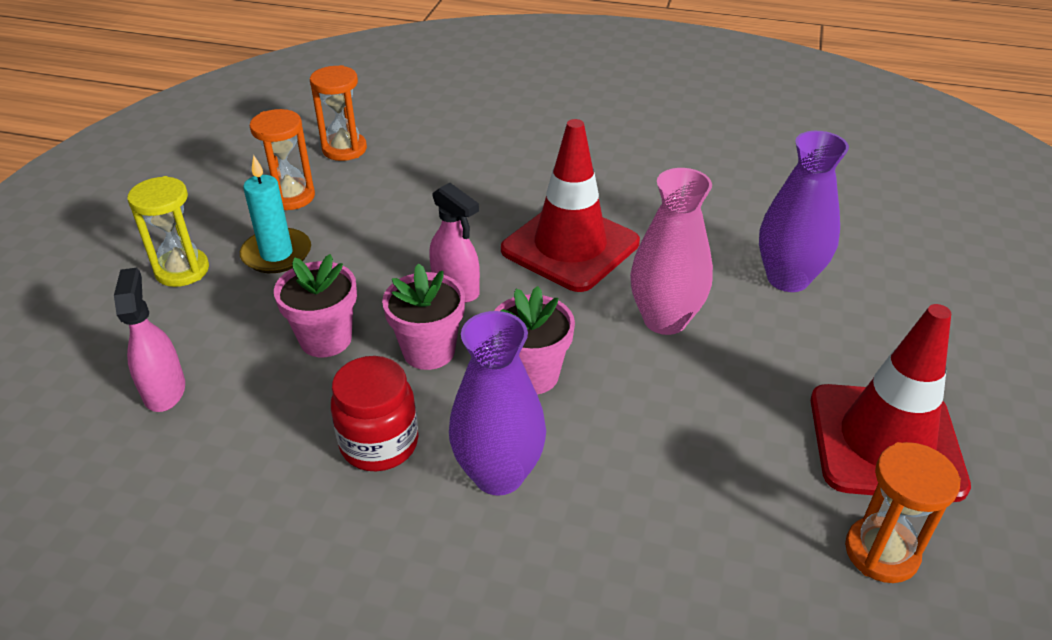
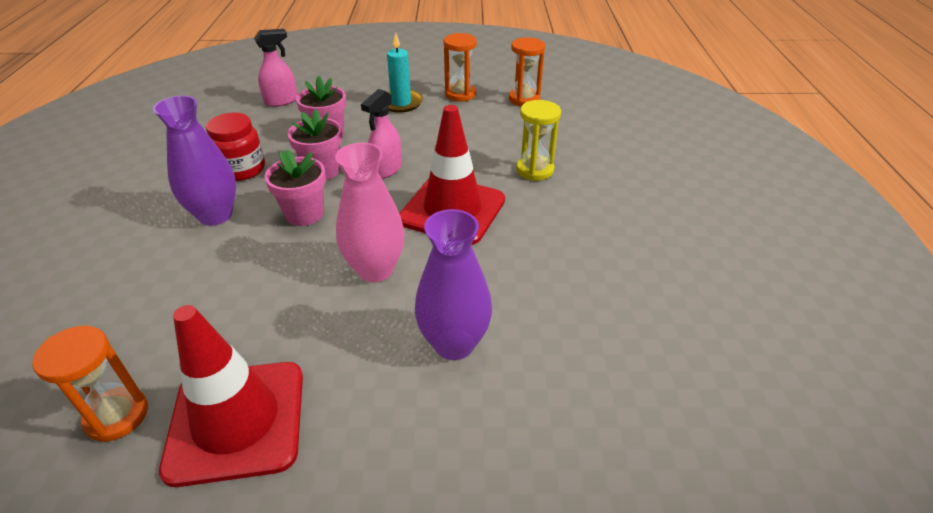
camera: 75 degrees right, 0 degrees up
(182, 270) = (377, 81): yellow hourglass -> yellow hourglass (535, 170)

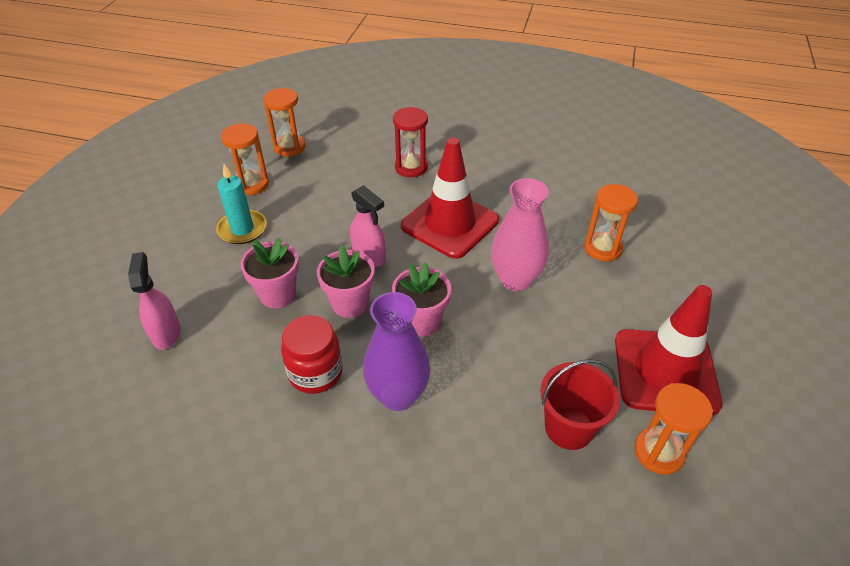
camera: 75 degrees left, 5 degrees up
(163, 333) = (569, 428): none -> red bucket
(454, 344) = (602, 248): purple vase -> orange hourglass
(535, 170) = (411, 167): yellow hourglass -> red hourglass

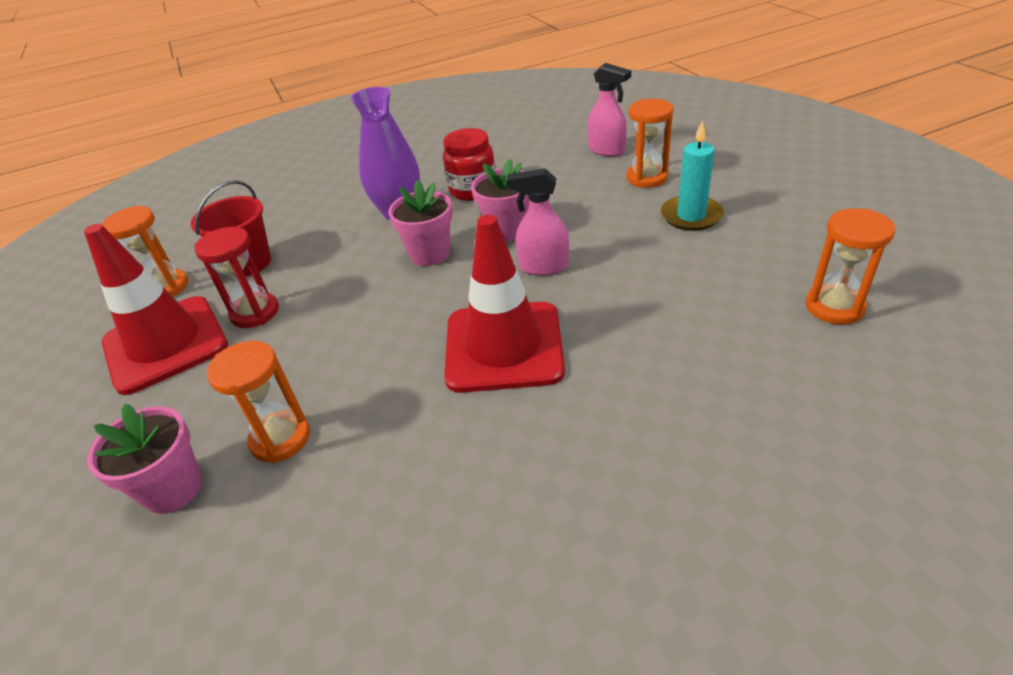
camera: 145 degrees right, 5 degrees down
(251, 185) = (770, 248): orange hourglass -> orange hourglass (646, 178)
(277, 294) = (573, 203): pink flower pot -> pink flower pot (173, 488)
(411, 167) = (650, 387): red hourglass -> red hourglass (255, 312)
(515, 280) = (370, 335): pink vase -> none

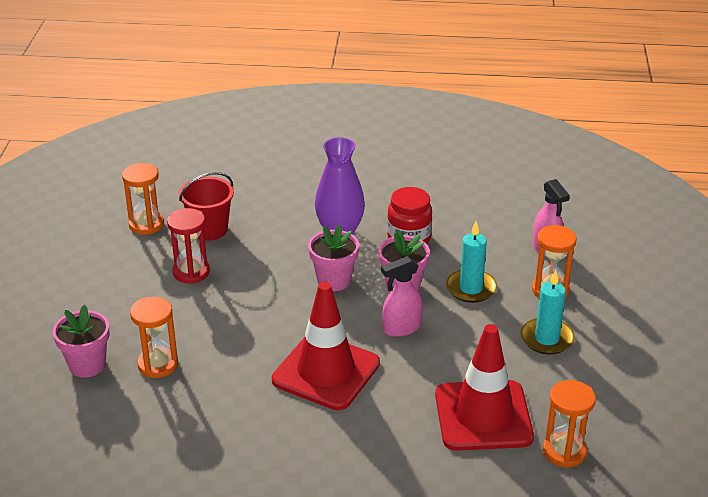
camera: 25 degrees right, 5 degrees down
(165, 344) = (126, 269): red traffic cone -> red traffic cone (483, 416)
(543, 267) = (401, 328): pink spray bottle -> pink spray bottle turned 60 degrees counterclockwise
(574, 205) = (471, 288): none -> turquoise candle

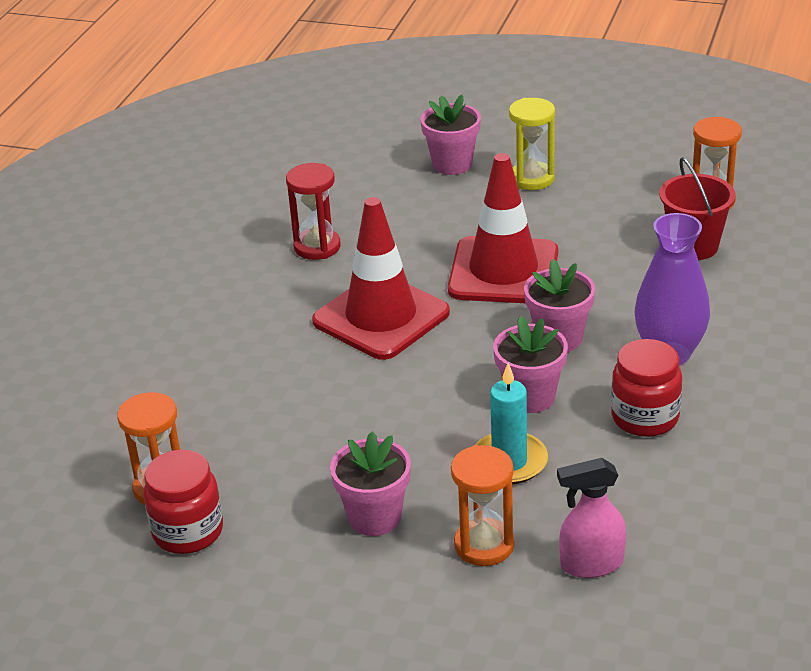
camera: 105 degrees right, 0 degrees up
(113, 315) = (532, 179): none -> yellow hourglass
(158, 364) = (437, 205): orange hourglass -> none
(191, 272) = (602, 230): red hourglass -> red hourglass (317, 247)
(401, 328) = (442, 385): pink spray bottle -> none
(483, 416) = (253, 430): red traffic cone -> red traffic cone (503, 271)
(546, 339) = (374, 517): turquoise candle -> pink flower pot
(600, 425) = (188, 532): none -> red jar

